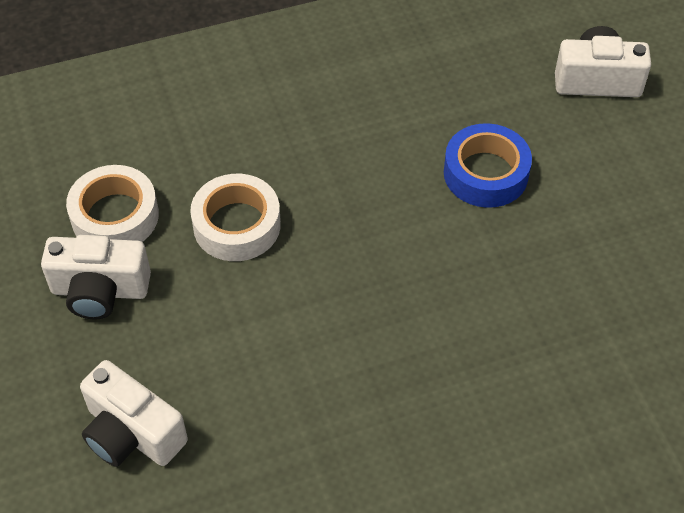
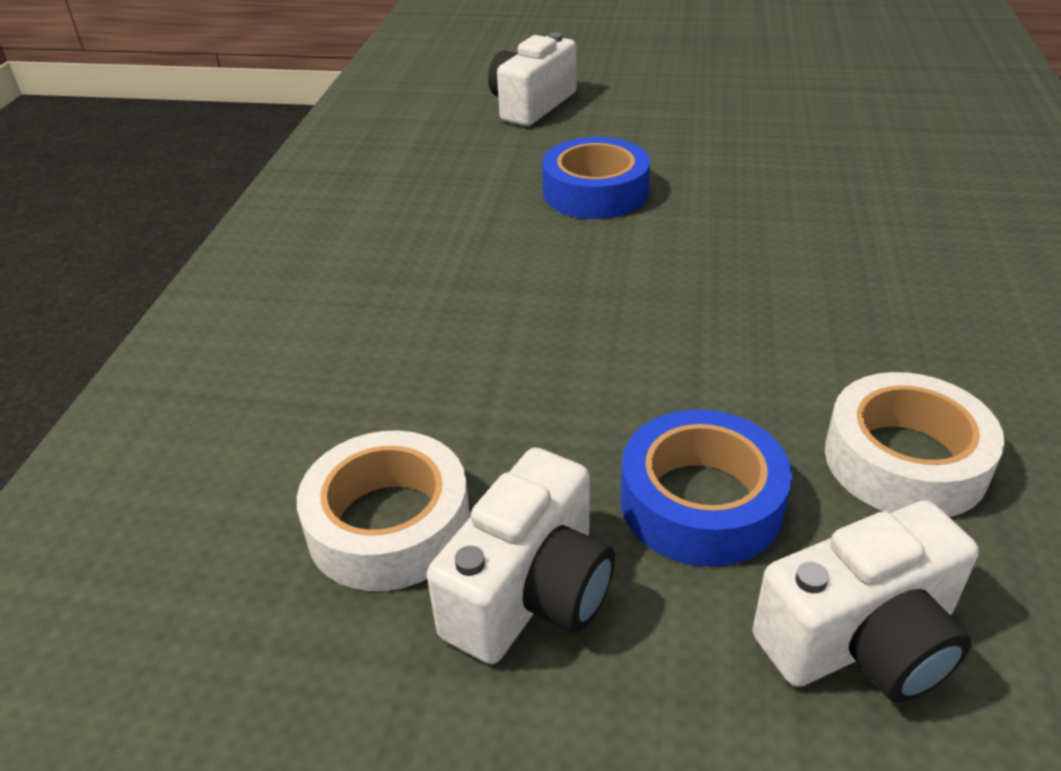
camera: 60 degrees left, 15 degrees down
(194, 339) = (701, 502): none -> blue tape
(237, 225) = (517, 395): white tape -> white tape (905, 460)

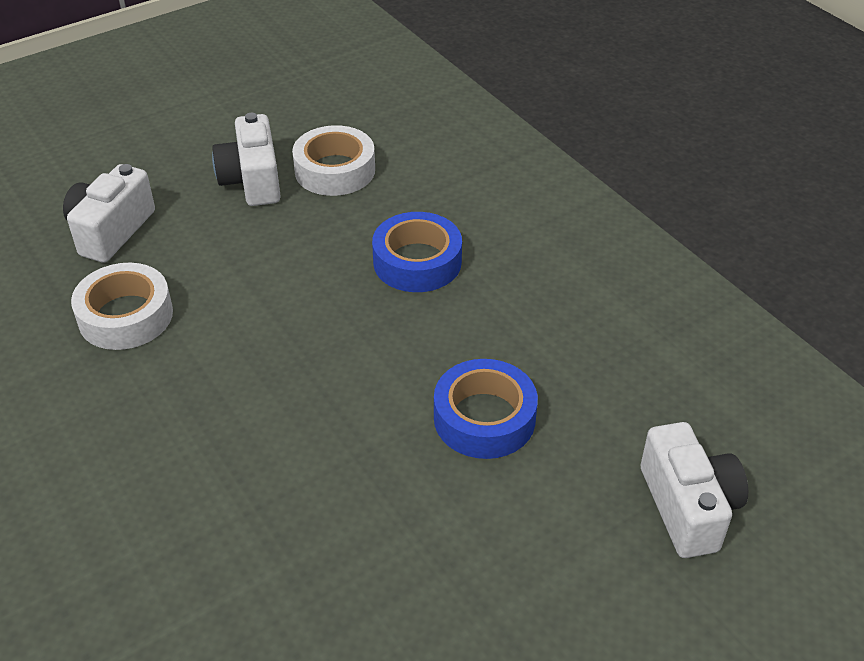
camera: 135 degrees right, 5 degrees up
(701, 502) = (212, 245): blue tape -> blue tape (417, 262)

